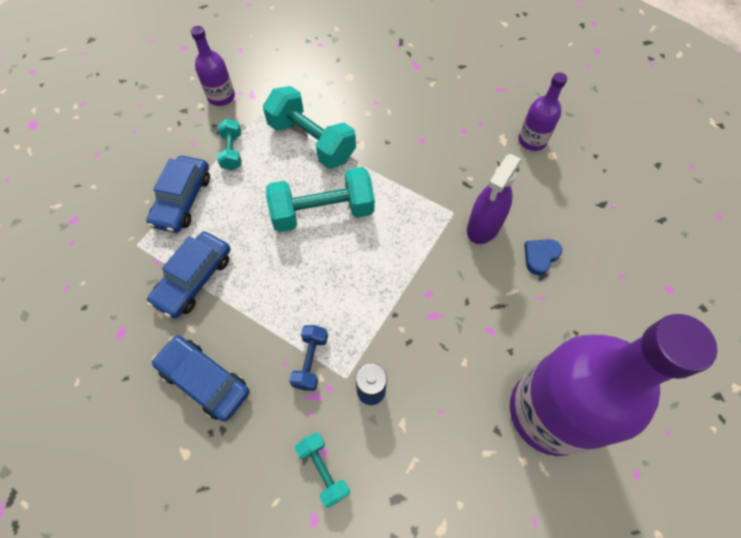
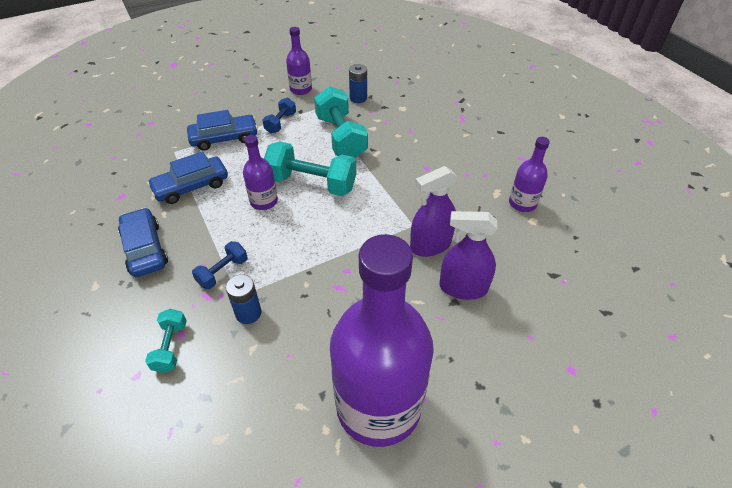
camera: 30 degrees right, 15 degrees down
(183, 200) = (224, 138): blue car -> blue car turned 150 degrees counterclockwise
(232, 152) = (280, 123): turquoise dumbbell -> blue dumbbell
(289, 258) = (264, 201): none -> purple bottle
(294, 83) = (358, 98): none -> blue battery
(540, 256) = (463, 288): blue heart -> purple spray bottle

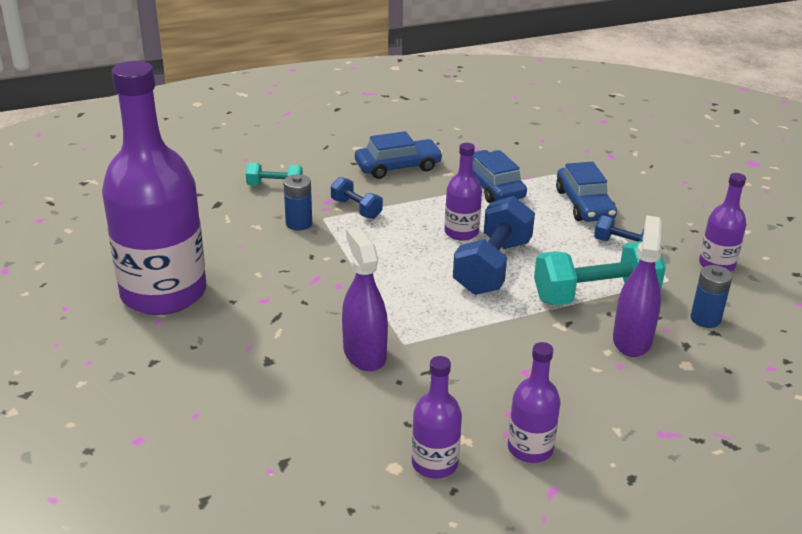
camera: 95 degrees right, 15 degrees down
(311, 183) = (493, 267): turquoise dumbbell -> blue dumbbell
(463, 288) = (287, 371): purple spray bottle -> purple spray bottle (632, 340)
(493, 166) = (530, 448): none -> purple bottle

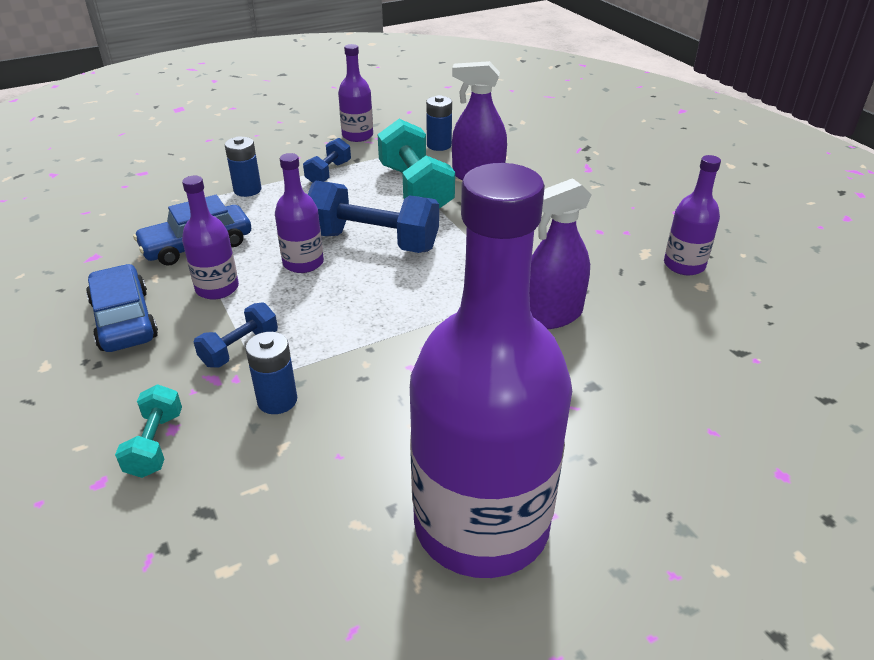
camera: 95 degrees left, 5 degrees up
(530, 448) = (638, 221): purple bottle -> purple bottle (217, 288)
(584, 204) = (247, 190): blue car -> blue battery

